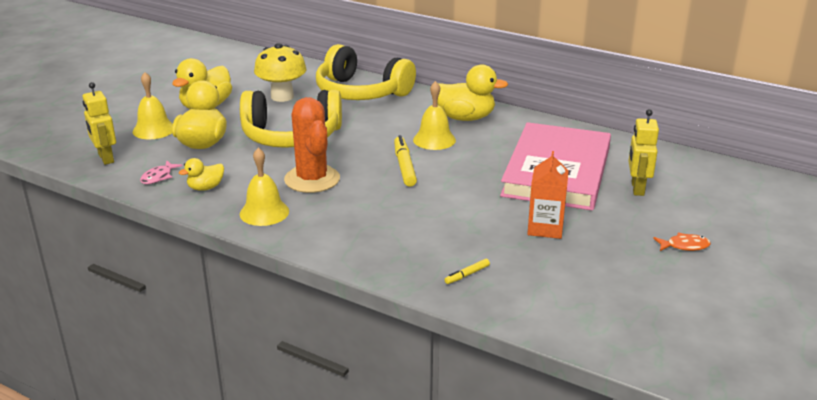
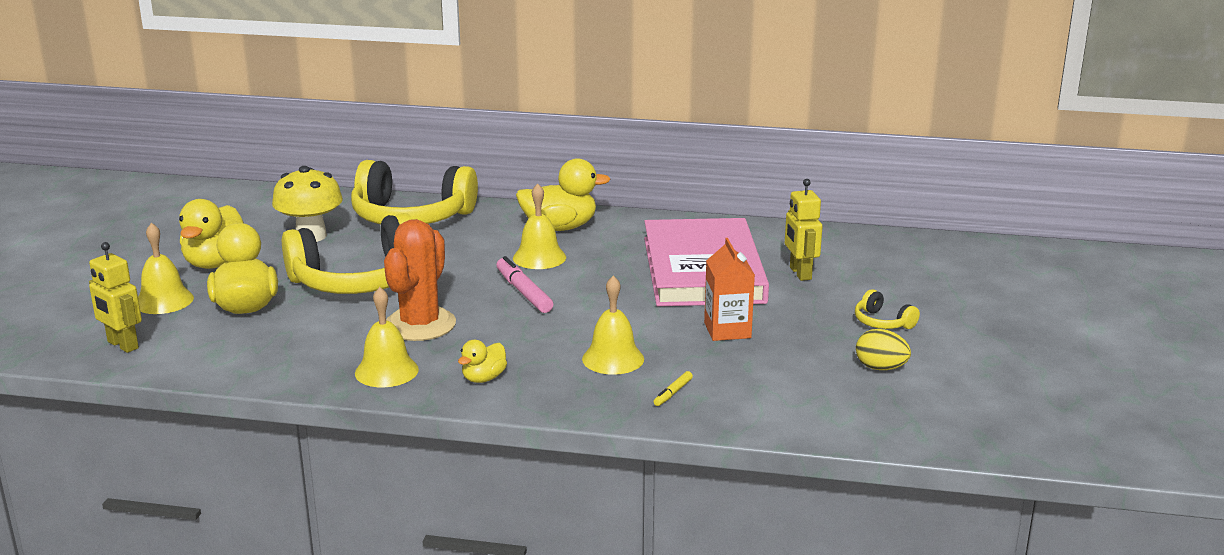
camera: 20 degrees left, 5 degrees down
(158, 177) = (215, 355): pink fish -> none
(205, 188) = (289, 357): yellow duck -> yellow duck (483, 378)
(312, 179) = (420, 325): orange cactus -> orange cactus turned 60 degrees clockwise
(404, 166) = (524, 292): yellow marker -> pink marker
(438, 235) = (613, 359): none -> yellow bell
(658, 288) = (880, 368): none -> yellow egg
(684, 246) = (882, 322): orange fish -> yellow headphones

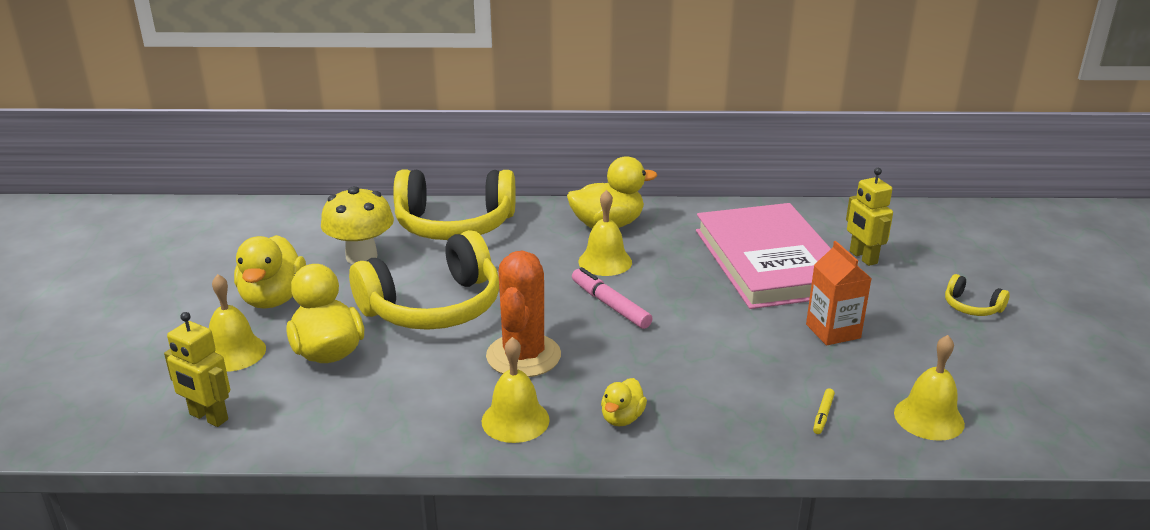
camera: 10 degrees left, 5 degrees up
(613, 359) = (740, 378): yellow bell -> yellow bell (929, 418)
(880, 368) = (1002, 361): yellow egg -> none

